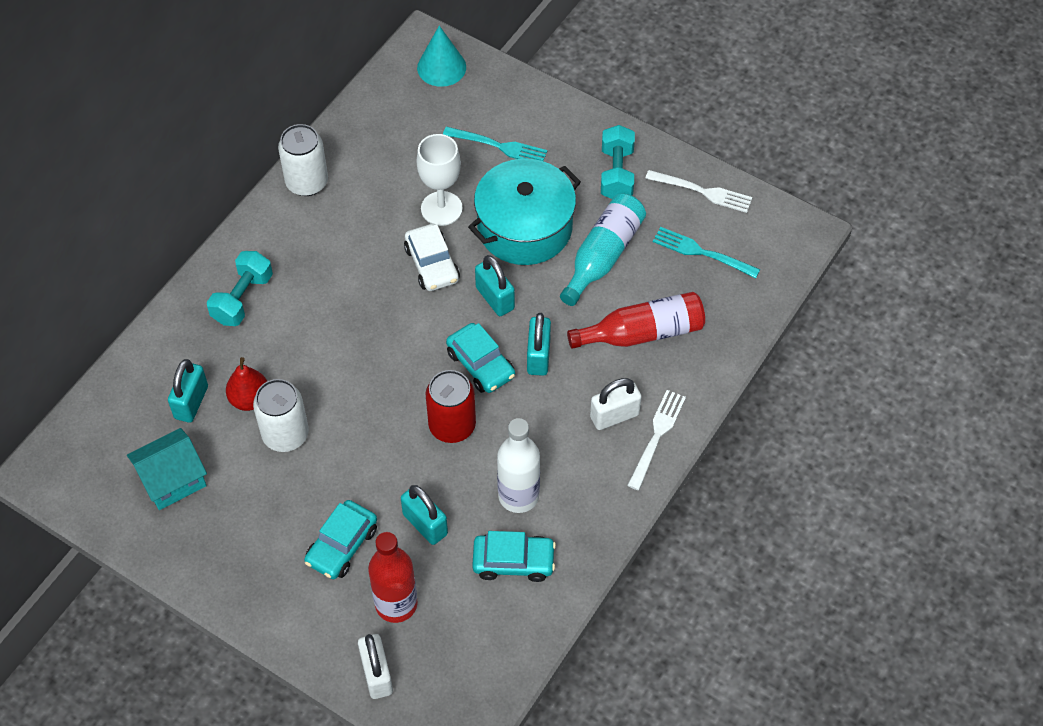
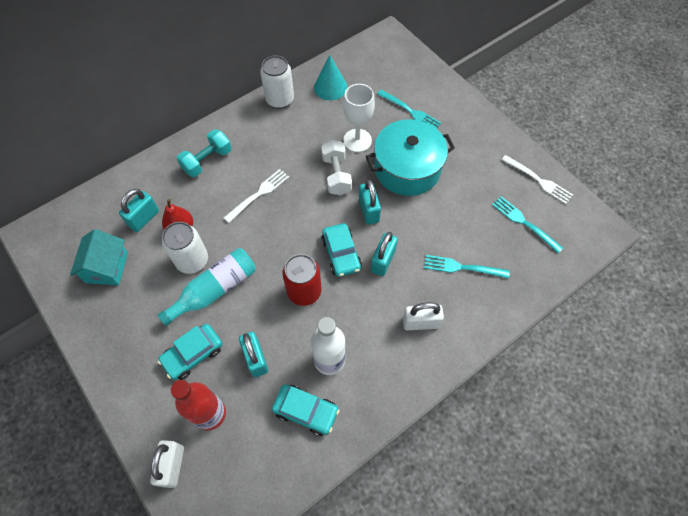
camera: 20 degrees right, 5 degrees up
(172, 480) = (107, 267): turquoise house -> turquoise house turned 75 degrees counterclockwise
(432, 264) = (336, 175): white car -> white dumbbell
(441, 67) = (393, 53): turquoise cone -> turquoise cone (330, 87)
(603, 256) = (453, 204): turquoise bottle -> turquoise bottle (215, 290)
(616, 174) = (482, 151): turquoise dumbbell -> none
(642, 333) = (462, 267): red bottle -> turquoise fork
(657, 436) = (446, 349): white fork -> white fork (258, 194)

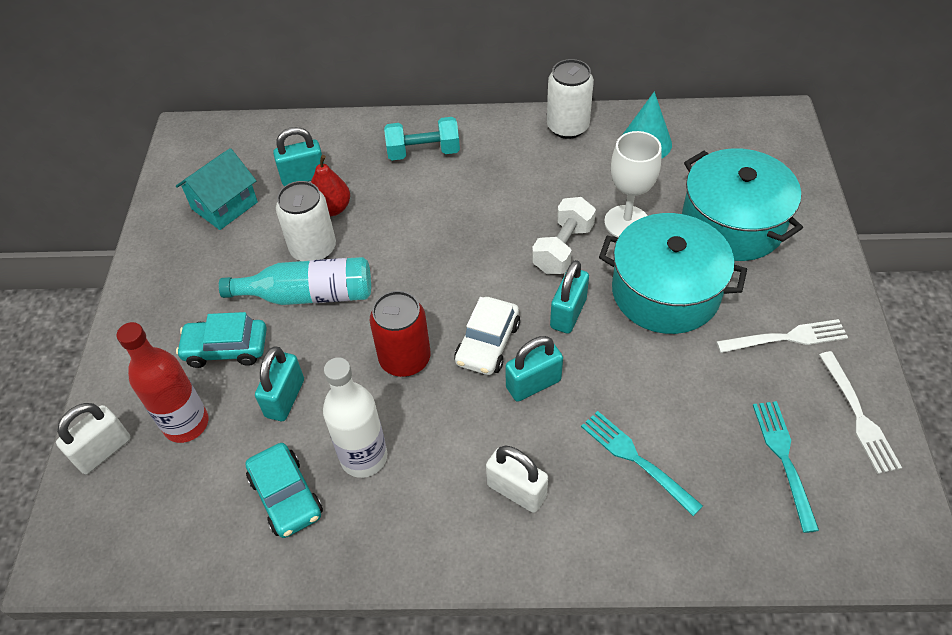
camera: 40 degrees right, 10 degrees down
(258, 194) = (449, 219): white fork -> white fork (786, 338)
(341, 254) = (487, 343): turquoise car -> white car
(410, 111) = (732, 223): turquoise fork -> turquoise pot

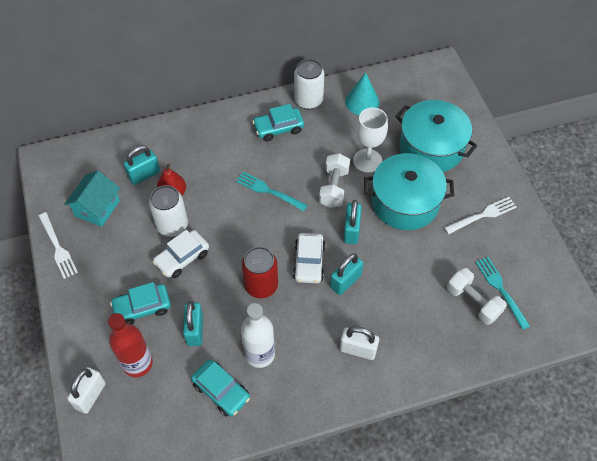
camera: 20 degrees left, 5 degrees up
(308, 295) = (182, 258): turquoise bottle -> white car
(423, 152) = (219, 139): turquoise dumbbell -> none
(511, 154) = (278, 128): none -> turquoise car
(636, 459) = (420, 312): turquoise fork -> turquoise fork (269, 191)
(730, 466) = (473, 302): none -> white dumbbell
(858, 415) = (534, 253): white fork -> white fork (57, 247)

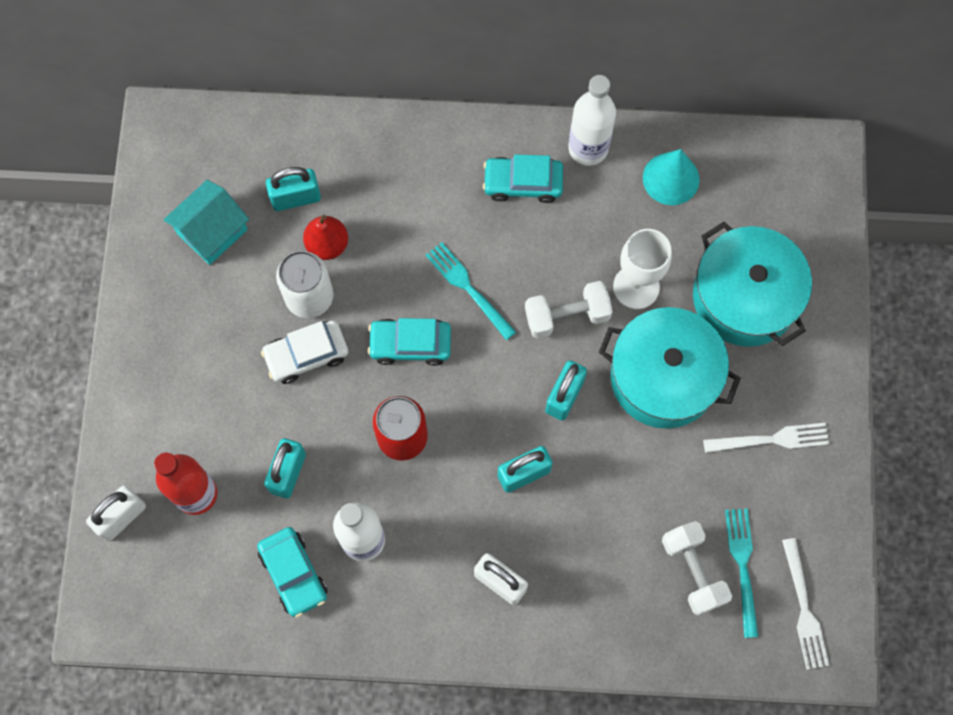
camera: 20 degrees right, 15 degrees up
(57, 247) = (139, 277): white fork -> white fork (804, 608)
(142, 308) = (227, 413): turquoise car -> turquoise car (410, 344)
(308, 100) = (588, 148): white can -> white bottle
(309, 262) = (483, 425): white car -> none
(334, 188) = (567, 316): white dumbbell -> white dumbbell turned 45 degrees clockwise

